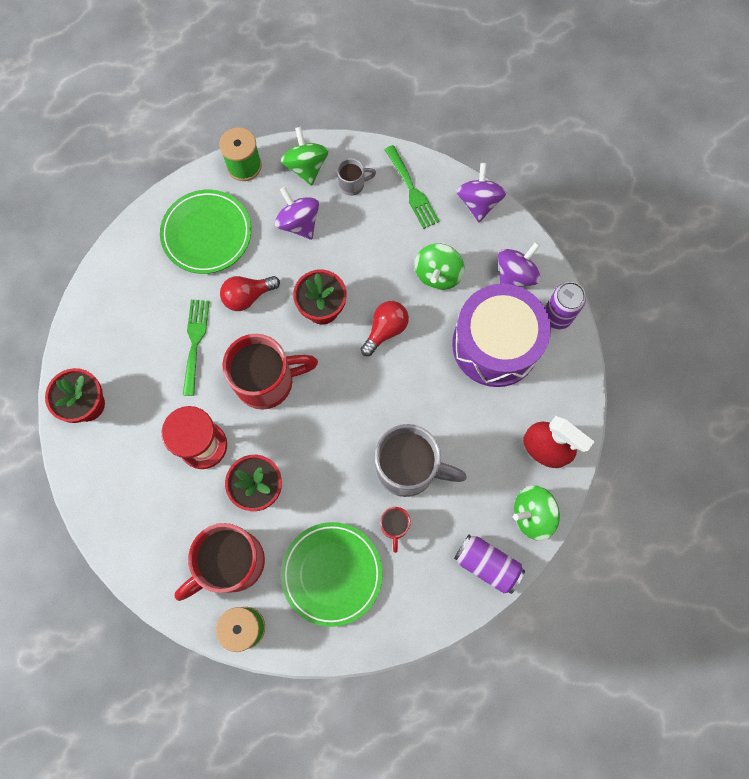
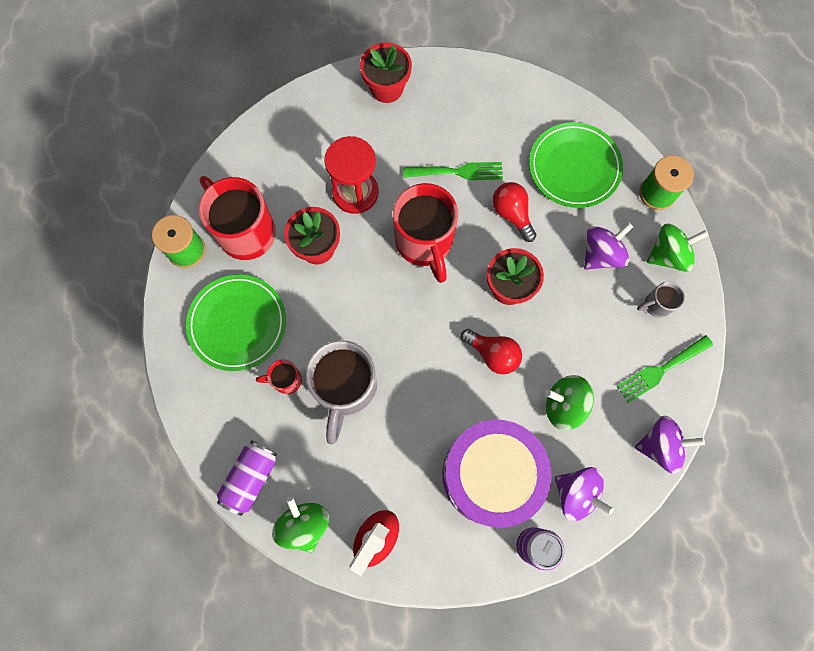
camera: 85 degrees right, 0 degrees up
(352, 184) = (656, 305): grey mug -> grey mug turned 90 degrees clockwise

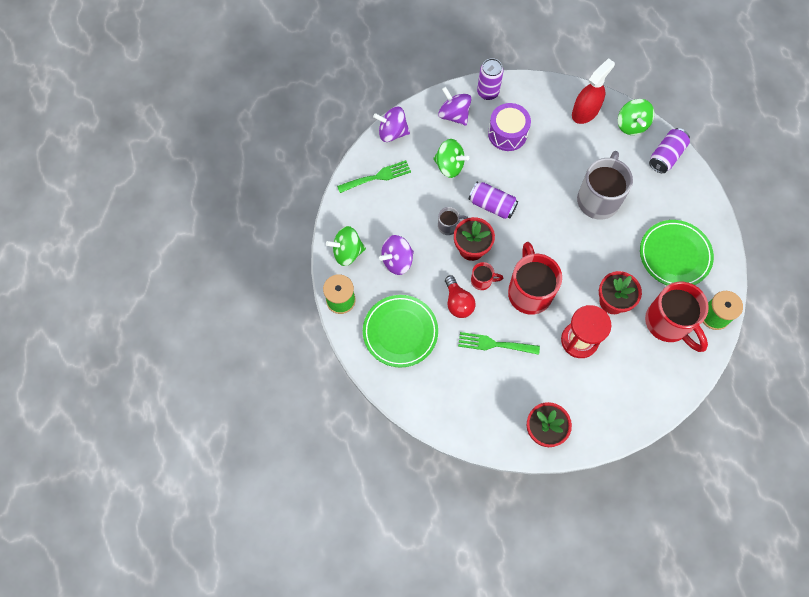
camera: 170 degrees left, 5 degrees down
(286, 380) = (640, 211): red mug -> red mug (482, 281)
(490, 475) = (507, 133): purple drum -> purple drum, size x0.62
(493, 354) = (492, 205): red light bulb -> purple can
(656, 305) = (367, 219): grey mug -> grey mug (449, 226)

